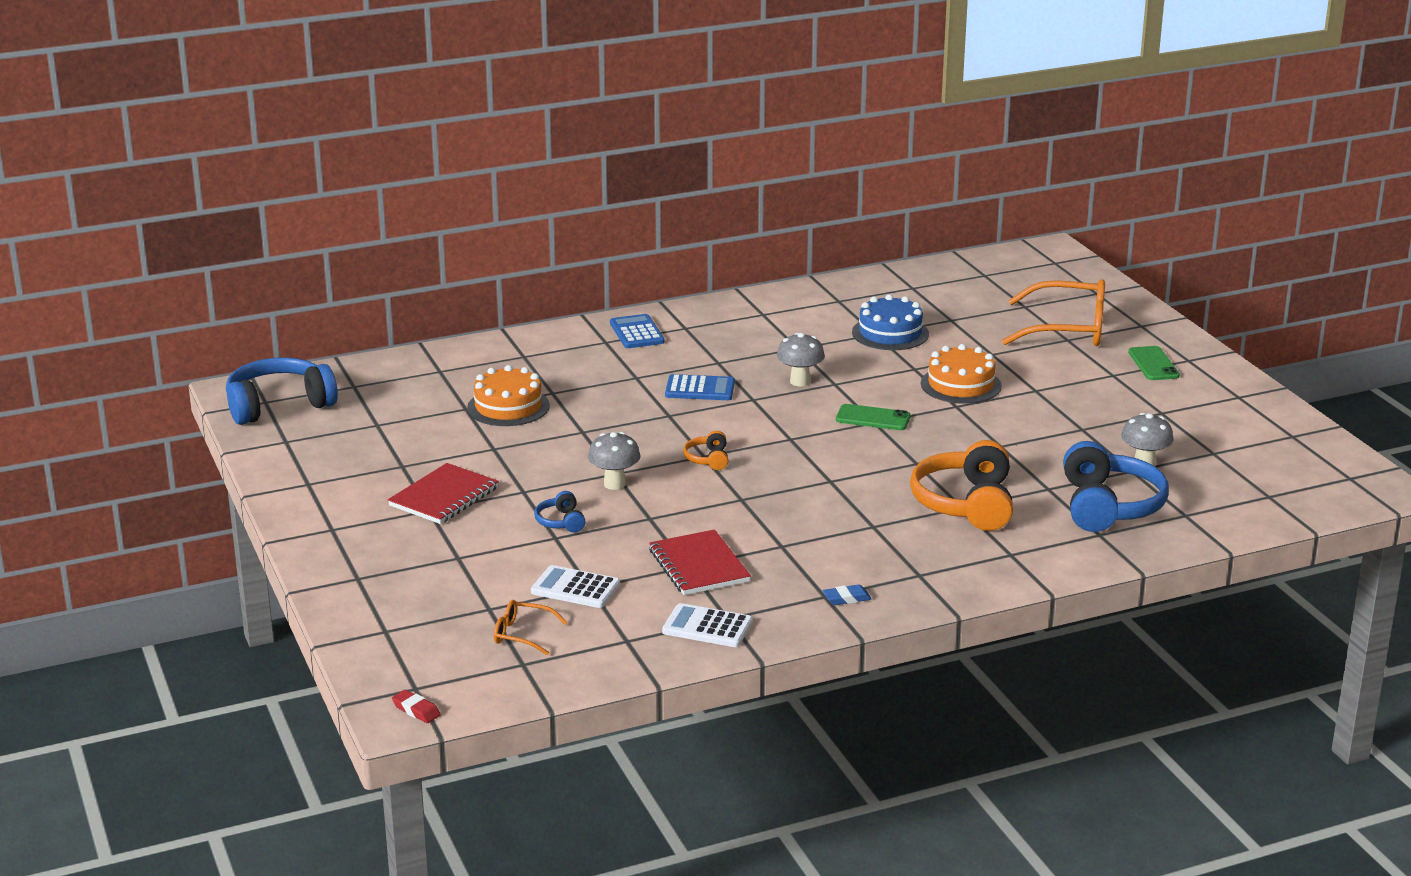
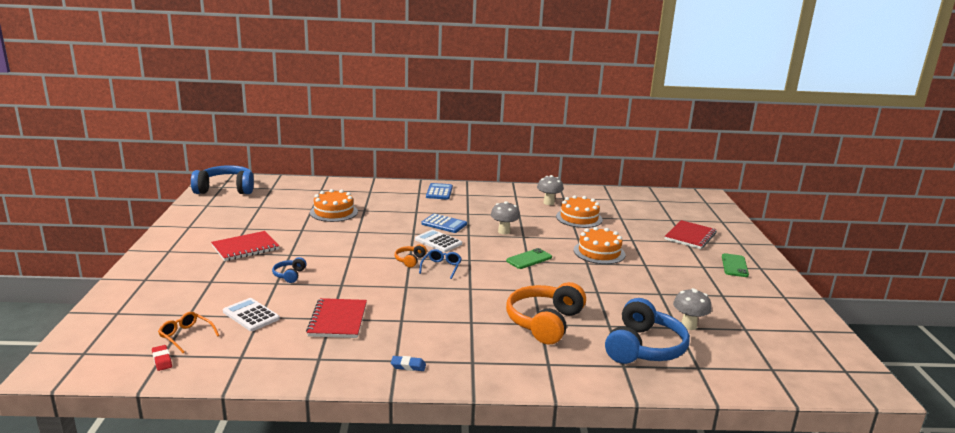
camera: 20 degrees right, 5 degrees down
(416, 710) = (63, 368): red eraser -> red eraser (162, 360)
(614, 484) = (343, 262): grey mushroom -> grey mushroom (548, 203)
(707, 627) = (299, 361): white calculator -> white calculator (438, 242)
(762, 459) = (441, 267): none -> blue glasses
(873, 418) = (529, 259): green phone -> green phone turned 75 degrees counterclockwise
(890, 333) = (579, 218): blue cake -> orange cake
(1068, 329) = (690, 236): orange glasses -> red notebook

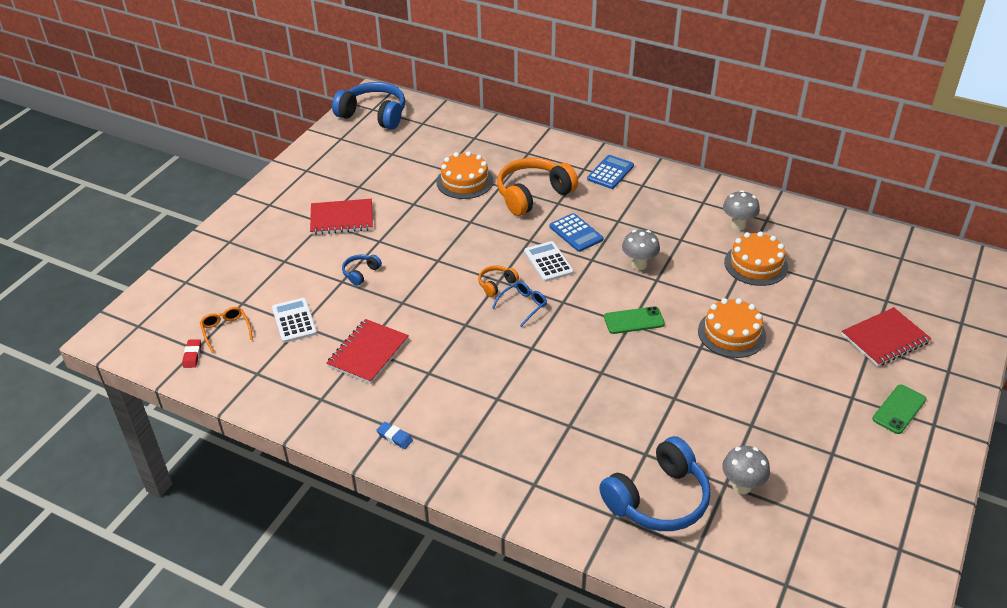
camera: 30 degrees right, 20 degrees up
(544, 322) = (575, 425): orange headphones -> orange headphones (533, 195)

